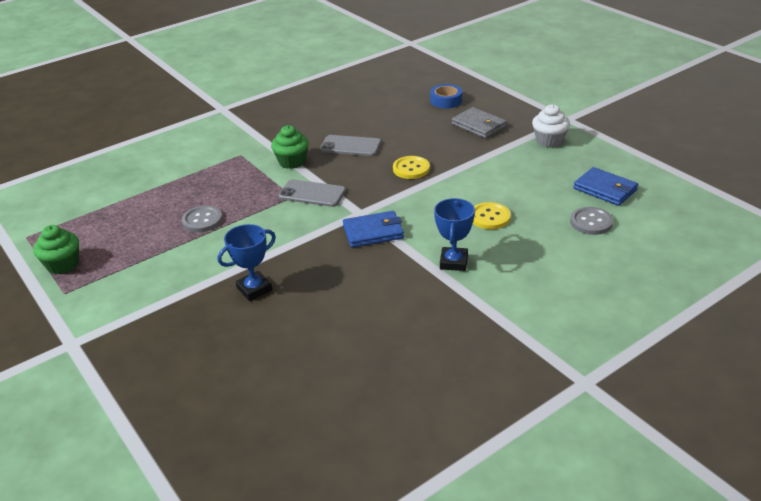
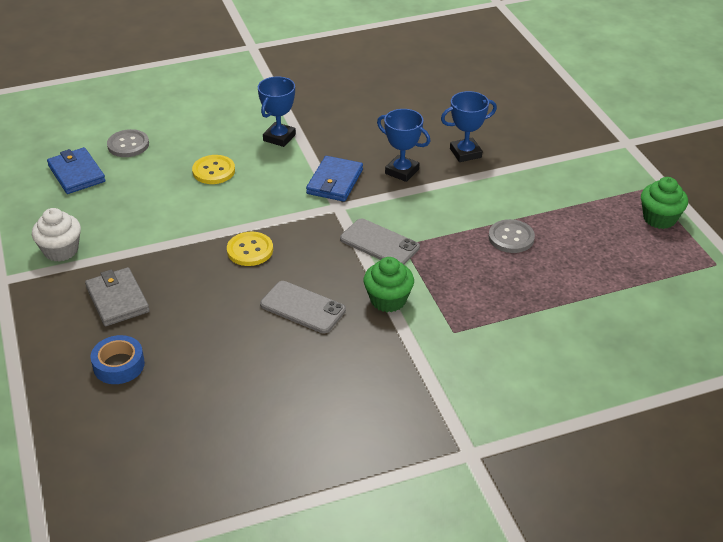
camera: 165 degrees left, 5 degrees up
(314, 255) = (402, 171): none -> blue trophy
(373, 232) = (335, 182): blue wallet -> blue wallet turned 75 degrees counterclockwise

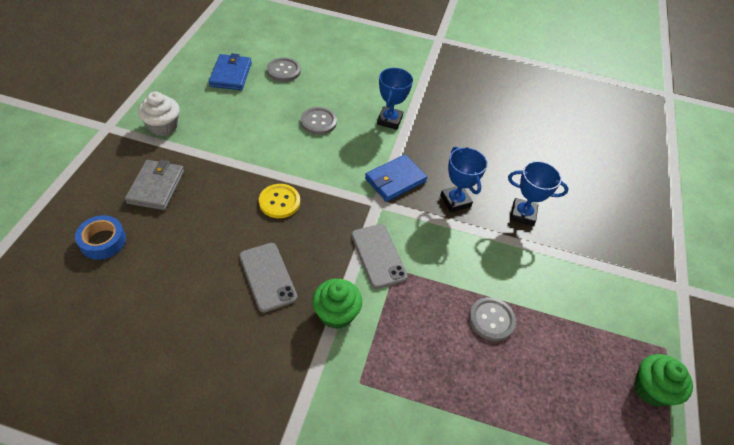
camera: 30 degrees right, 10 degrees up
(213, 171) = (318, 122): yellow button -> grey button
(279, 137) = (389, 120): blue trophy -> blue trophy turned 45 degrees counterclockwise

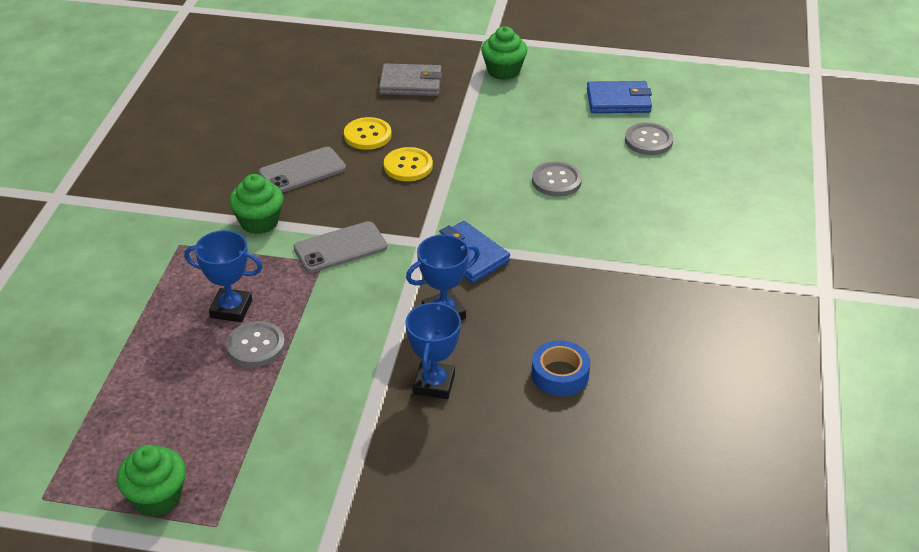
camera: 90 degrees right, 10 degrees down
(103, 241) = (334, 68): blue tape -> blue tape (560, 374)
(163, 126) = (503, 71): white cupcake -> green cupcake
(227, 225) = (367, 135): none -> yellow button
(389, 120) = (585, 244): blue trophy -> blue trophy (231, 309)

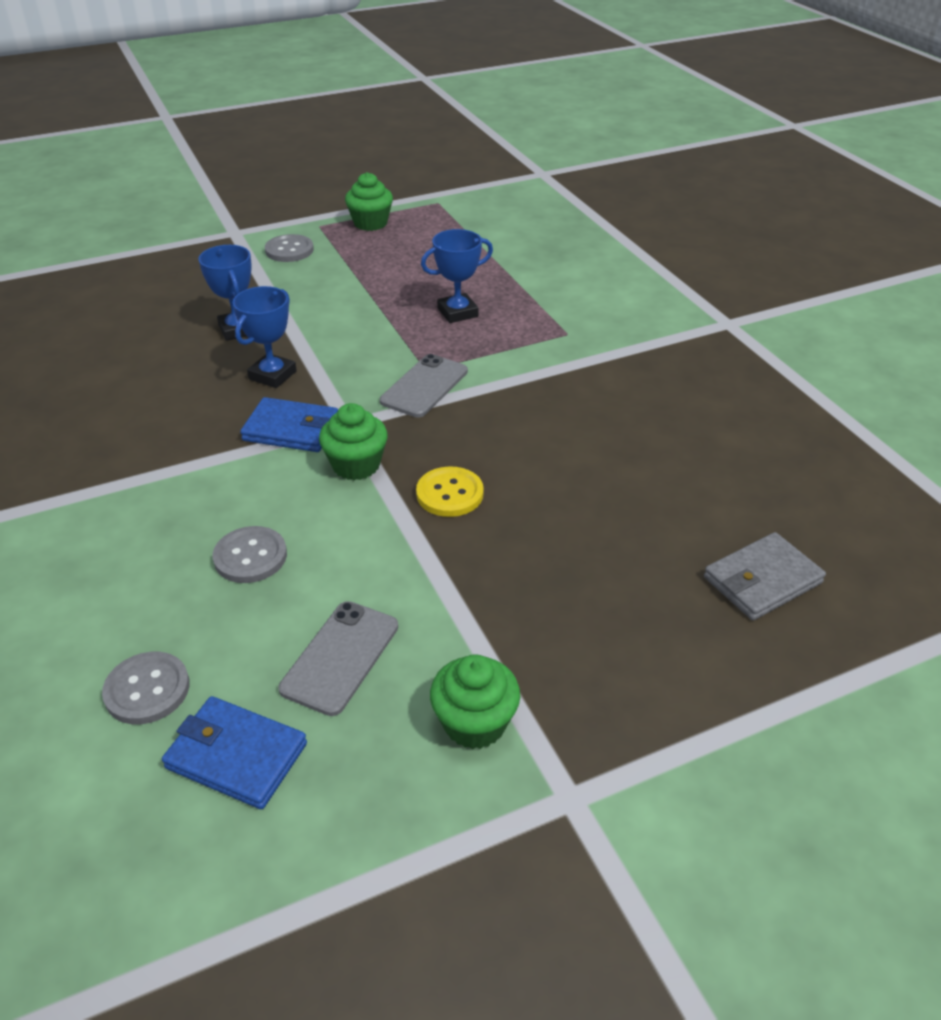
camera: 145 degrees right, 0 degrees up
(256, 346) = (407, 301): grey button -> grey button (289, 250)
(259, 222) = (527, 376): green cupcake -> green cupcake (356, 465)
(302, 171) = (555, 437): grey phone -> grey phone (340, 657)
(367, 135) = (541, 510): yellow button -> none
(411, 83) = (582, 619): grey wallet -> grey wallet (762, 580)
(560, 374) = (130, 372): blue tape -> none
(618, 101) = (236, 756): blue wallet -> blue wallet turned 60 degrees clockwise

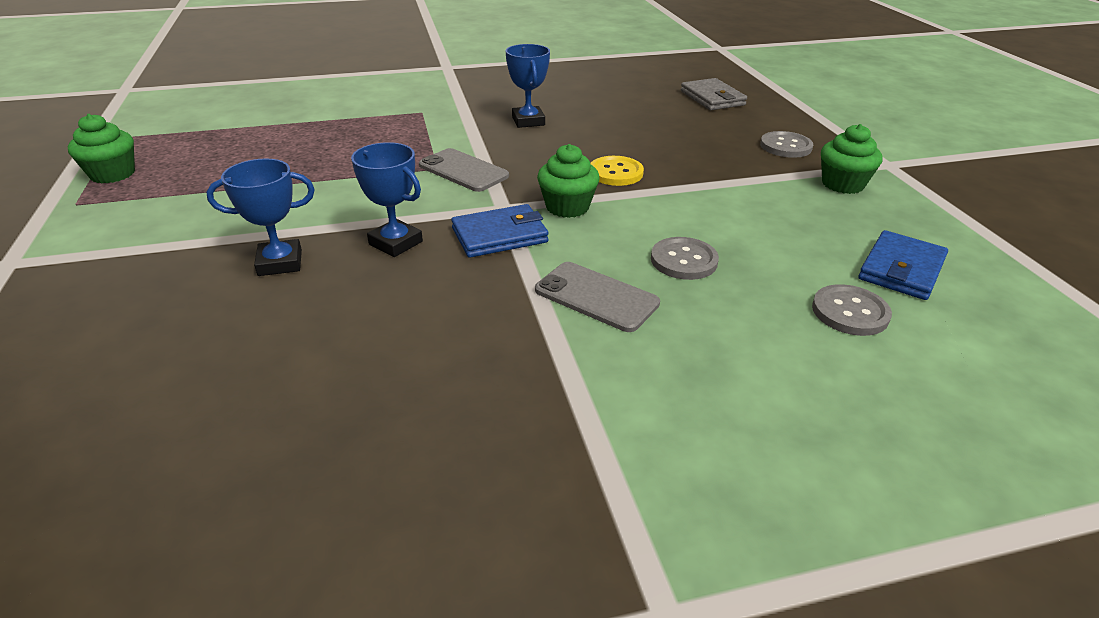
camera: 80 degrees left, 5 degrees down
(289, 250) = (116, 225): grey button -> grey button (785, 146)
(291, 429) = (500, 235): blue wallet -> blue wallet turned 45 degrees clockwise
(340, 657) = (795, 225): grey phone -> grey phone (596, 297)
(457, 312) = (351, 148): blue trophy -> blue trophy (528, 121)

